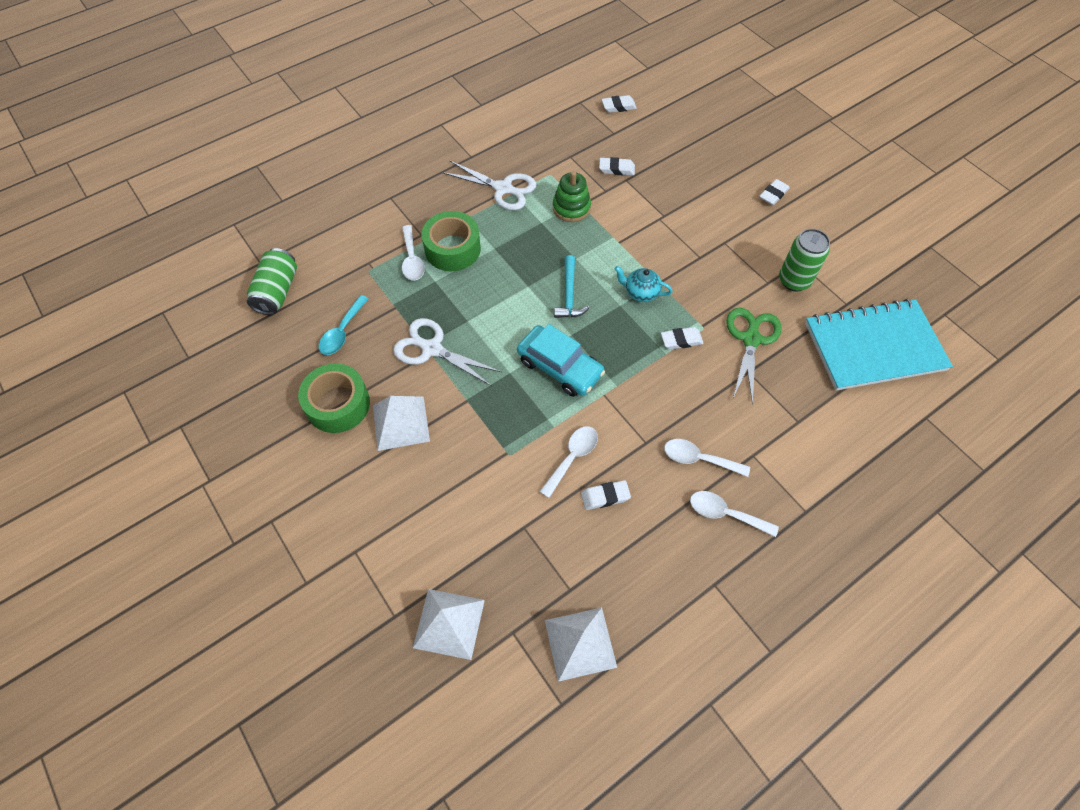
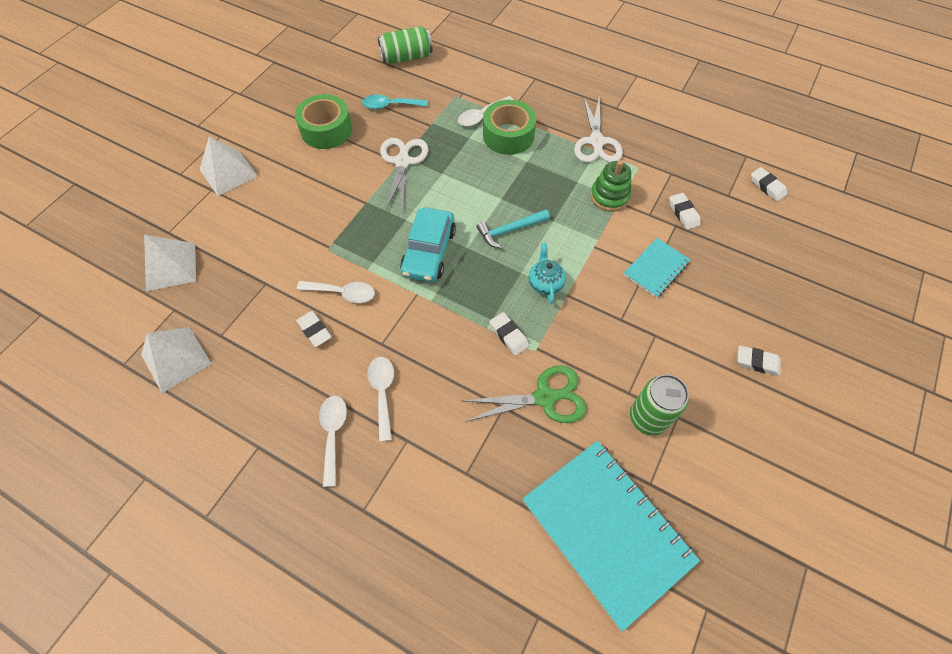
camera: 65 degrees right, 0 degrees up
(401, 423) = (326, 171): white pyramid -> white pyramid (228, 172)
(662, 212) = (656, 269): none -> turquoise notebook

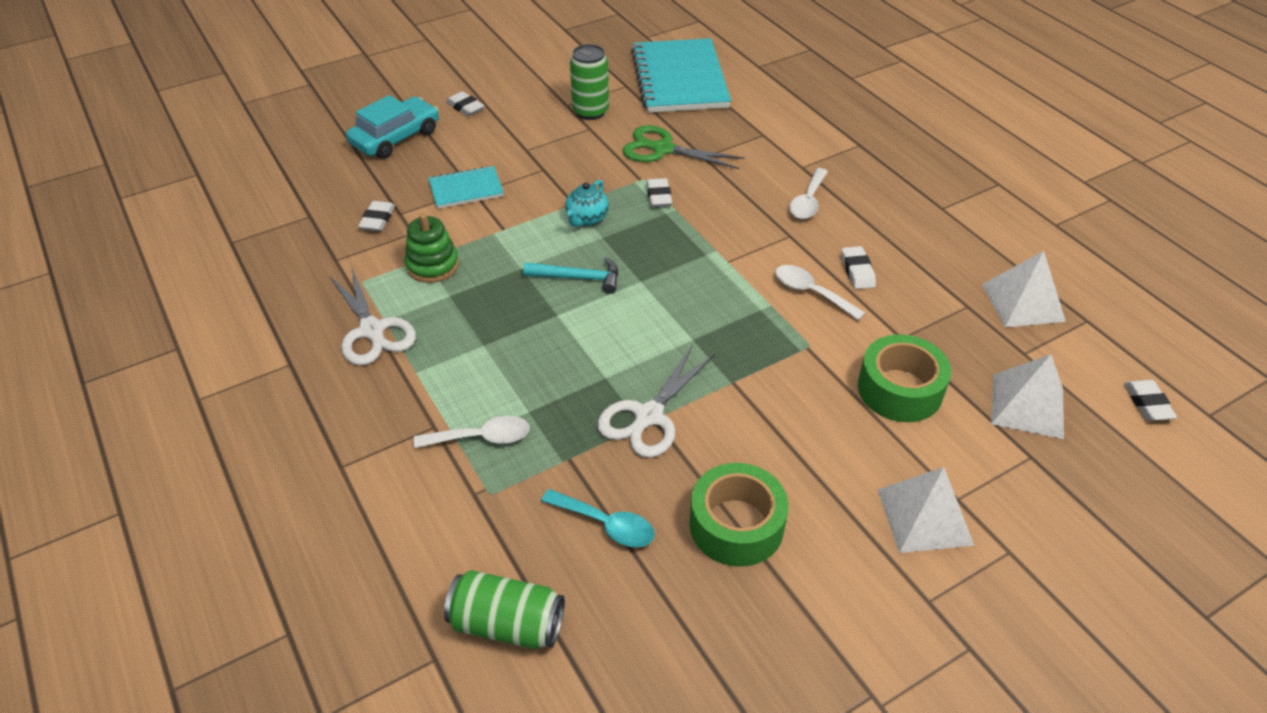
camera: 150 degrees left, 15 degrees down
(333, 434) = (868, 192): white spoon -> none
(429, 251) = (687, 294): turquoise car -> turquoise car (395, 138)
(508, 135) = (473, 390): green tape -> green tape (900, 389)
(596, 142) = (372, 330): white scissors -> white scissors turned 120 degrees clockwise
(767, 186) = (260, 207): white eraser -> white eraser (1147, 403)

